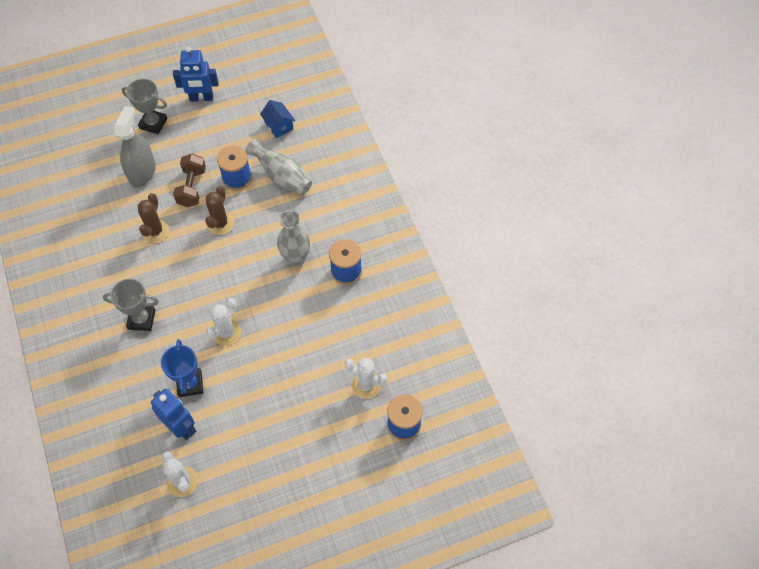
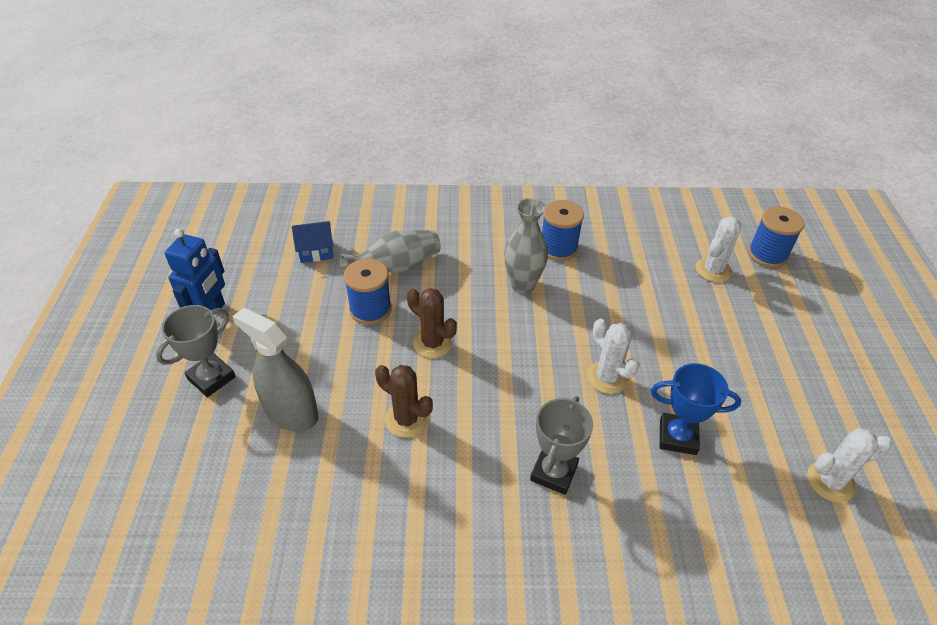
camera: 70 degrees left, 15 degrees down
(181, 427) = (744, 463): blue robot -> none
(192, 187) = (355, 359): brown dumbbell -> none

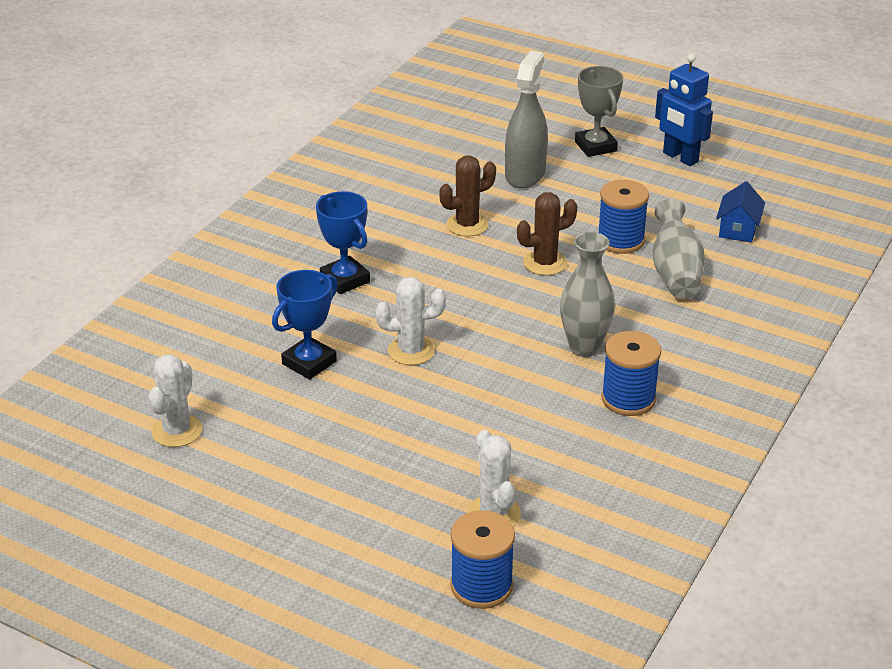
camera: 120 degrees right, 10 degrees down
(291, 412) = (525, 174): grey spray bottle -> grey spray bottle turned 45 degrees counterclockwise
(553, 472) = (345, 280): grey trophy -> blue trophy

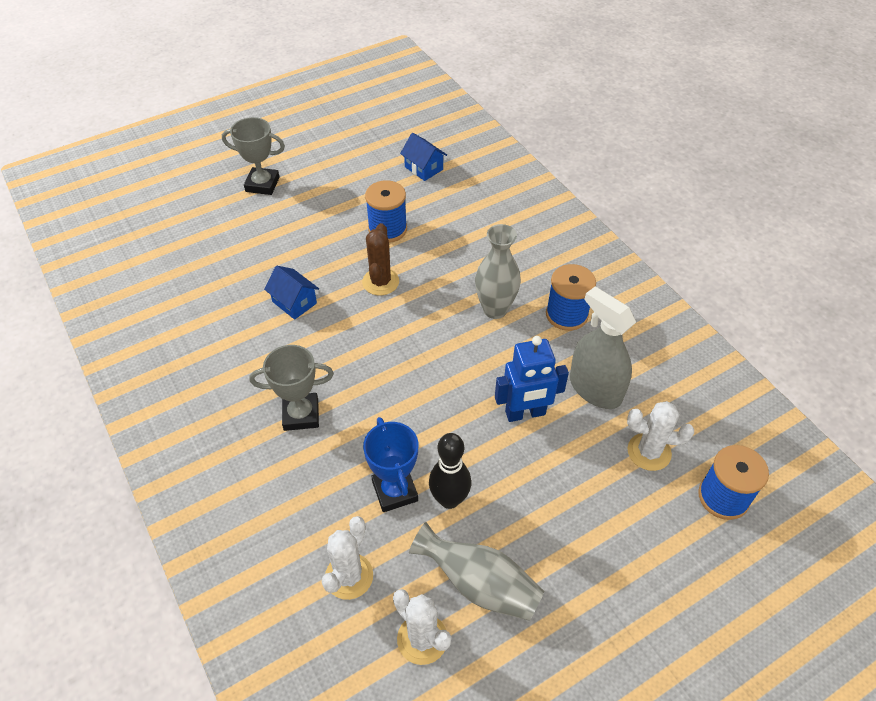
camera: 60 degrees left, 15 degrees up
(326, 398) = (449, 499): none -> black bowling pin
(345, 280) = (301, 414): blue trophy -> grey trophy
(411, 351) = (428, 413): white cactus -> white cactus (349, 576)
(467, 225) = (294, 302): brown cactus -> blue house
(525, 174) = (260, 238): grey spray bottle -> grey spray bottle (595, 389)
(675, 272) = (446, 221): grey vase -> grey vase (479, 584)
(680, 157) = (317, 151): blue robot -> blue robot (525, 413)

